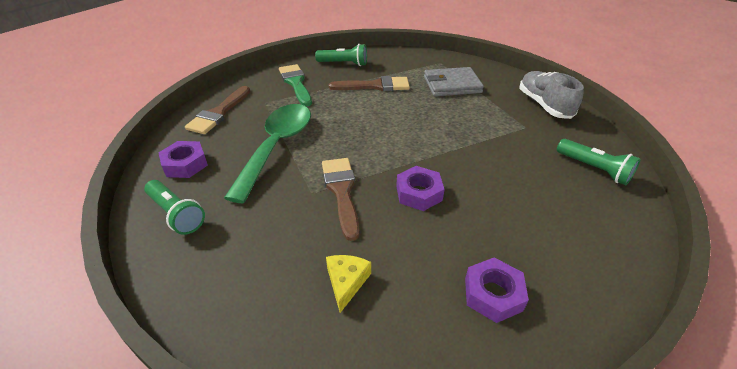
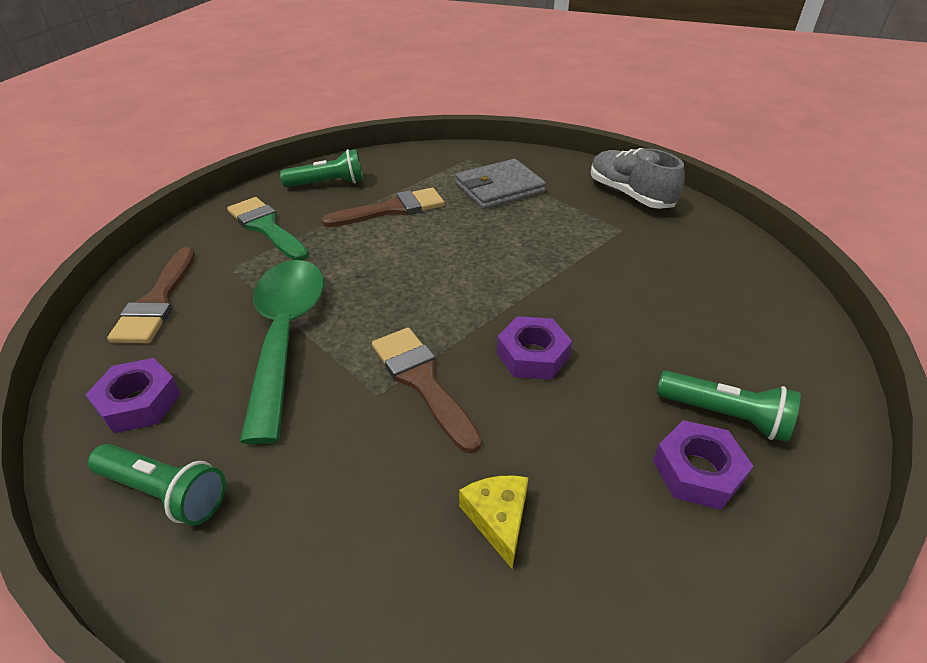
camera: 20 degrees left, 0 degrees up
(594, 169) = (729, 268): green flashlight -> green flashlight (724, 416)

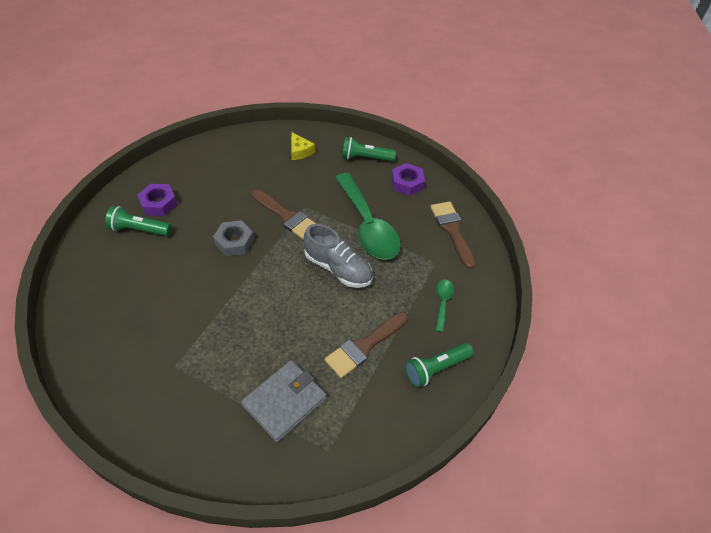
camera: 160 degrees right, 10 degrees up
(266, 227) = (442, 303): green brush -> green spoon
(498, 518) = (239, 173): yellow cheese -> yellow cheese (300, 151)
(532, 355) = (234, 242): purple nut -> grey nut
(629, 195) = (162, 422): grey shoe -> grey shoe (338, 268)

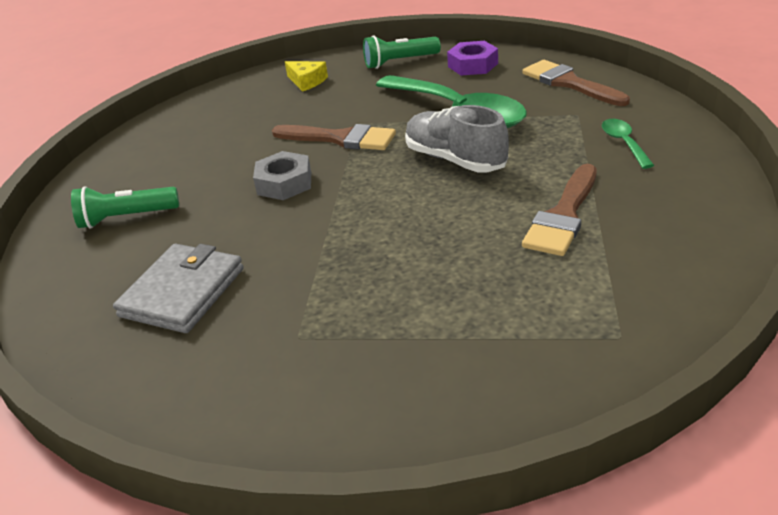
camera: 15 degrees left, 15 degrees down
(159, 203) = (139, 184): purple nut -> none
(284, 401) = (504, 310): grey wallet -> grey wallet (182, 292)
(338, 268) = (455, 160): grey shoe -> grey shoe turned 150 degrees counterclockwise
(436, 368) = (680, 202): green flashlight -> none

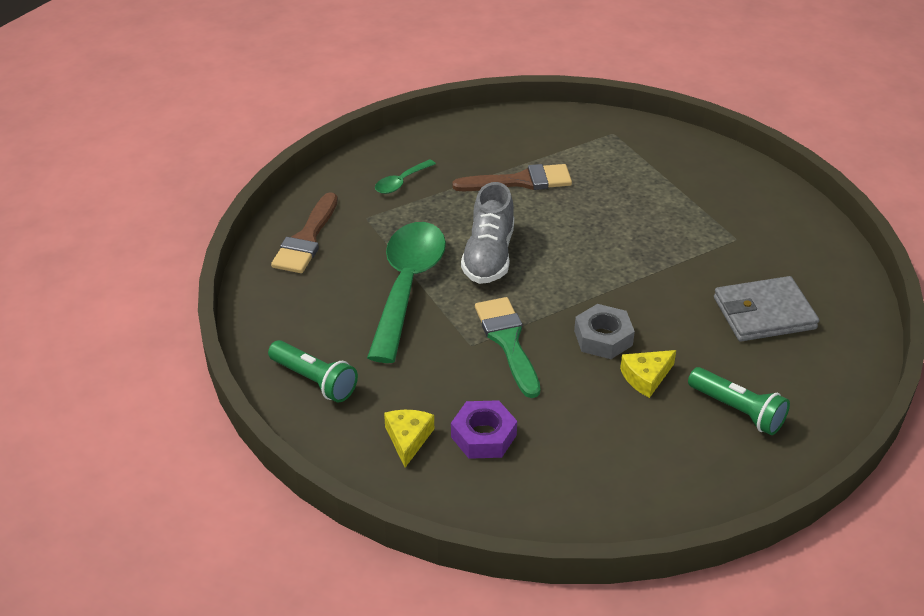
camera: 130 degrees left, 5 degrees up
(219, 188) = (646, 377): none -> yellow cheese
(340, 139) = (508, 341): brown brush -> green brush
(472, 65) = (295, 317): purple nut -> purple nut (483, 436)

